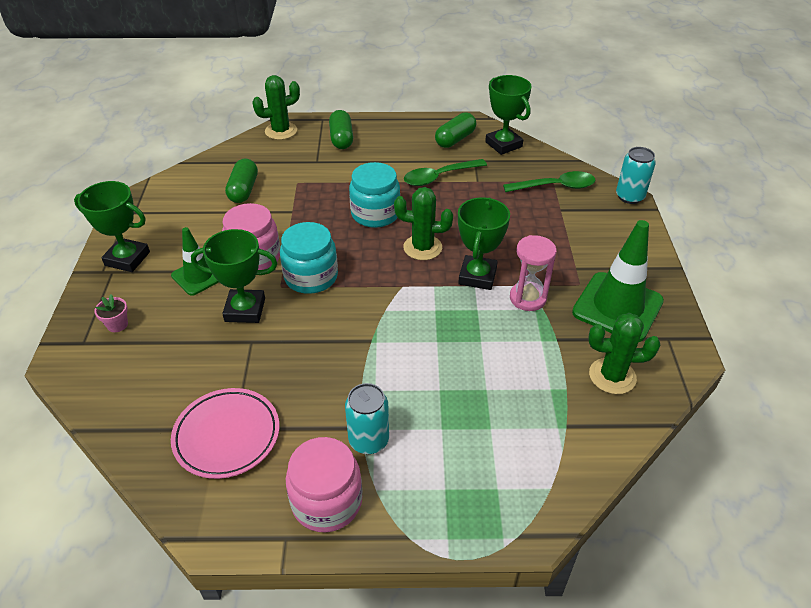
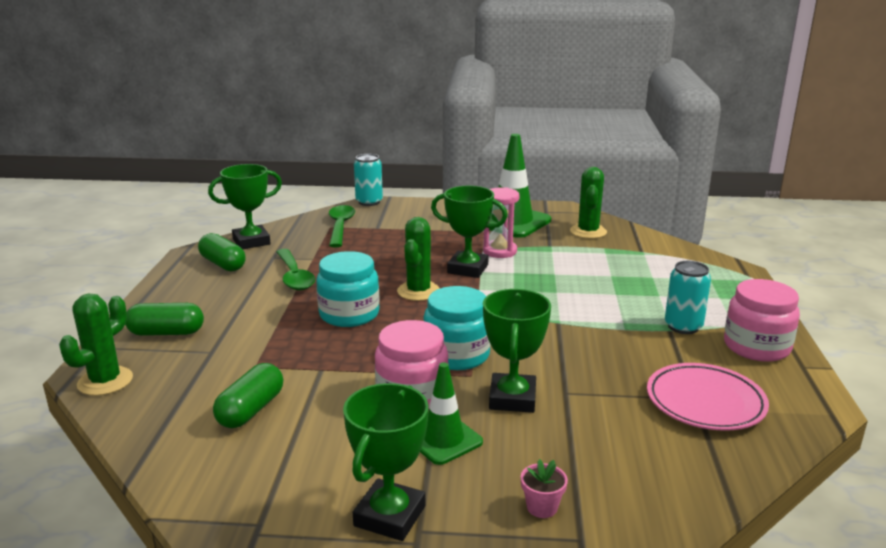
camera: 85 degrees left, 20 degrees down
(243, 190) = (251, 410): green capsule -> green capsule turned 75 degrees counterclockwise
(281, 131) = (105, 381): green cactus -> green cactus turned 45 degrees clockwise

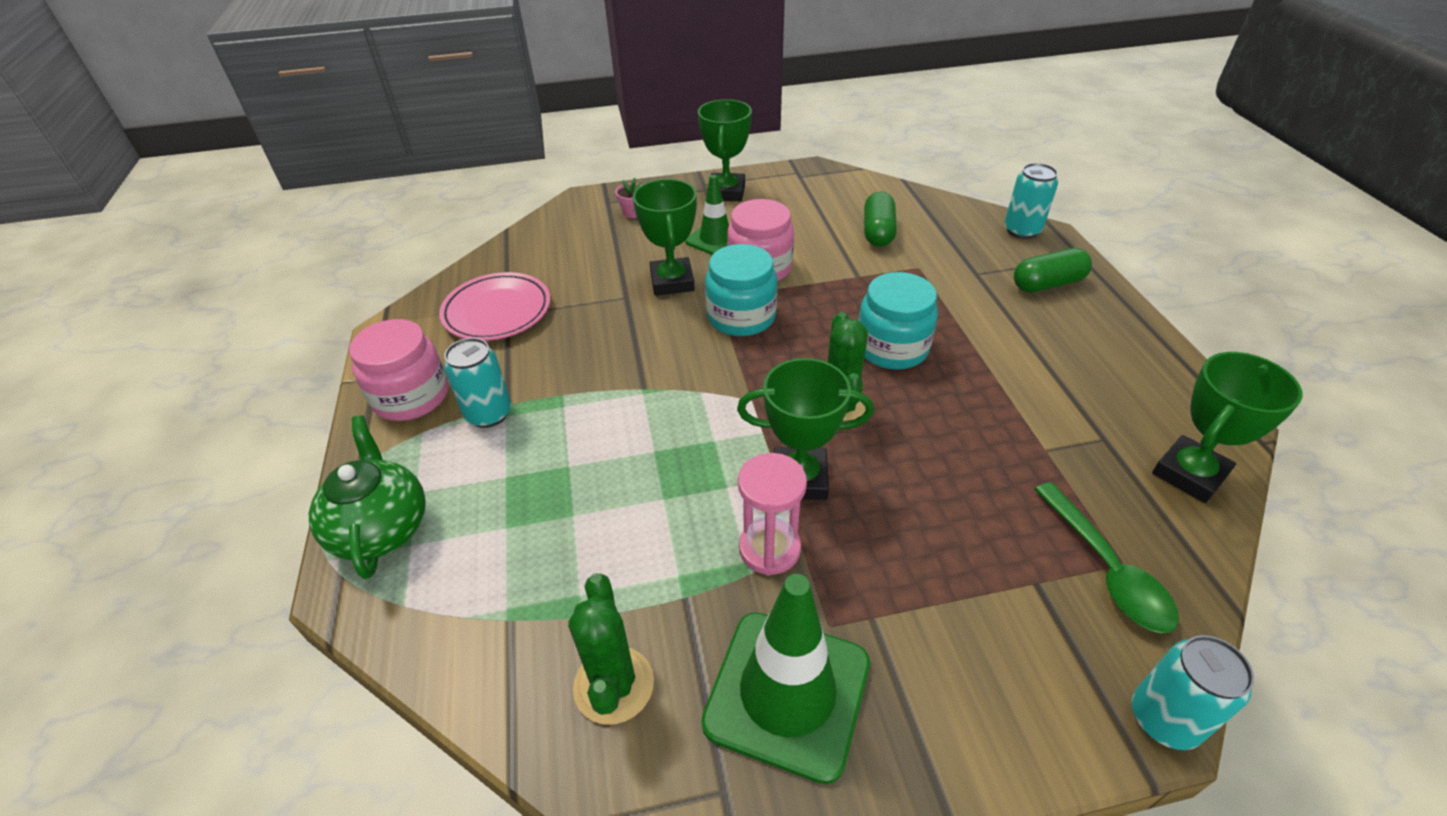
camera: 165 degrees right, 20 degrees up
(105, 381) = (1022, 230): green cactus -> turquoise can
(223, 264) = (1149, 405): green capsule -> none
(294, 276) = (1024, 401): green spoon -> none
(733, 286) = (381, 528): none -> green teapot

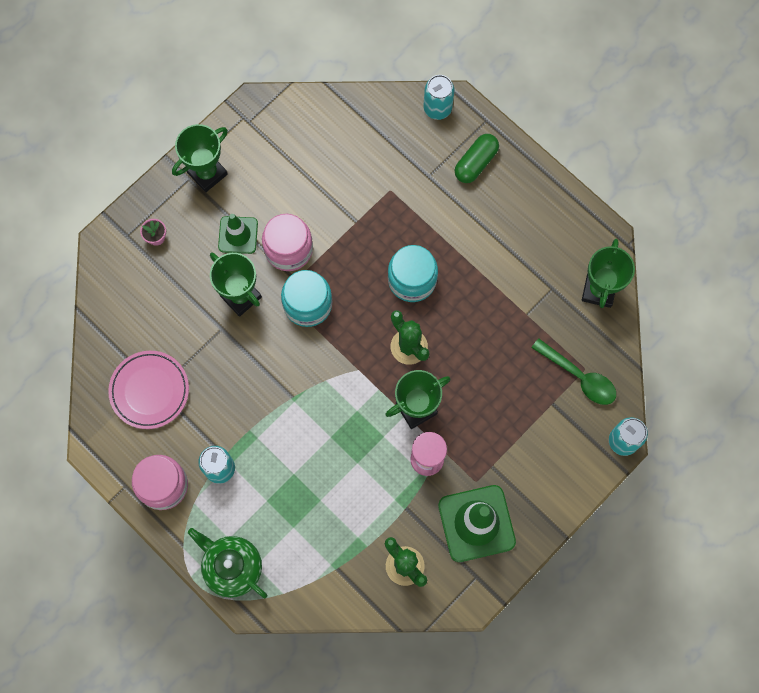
camera: 35 degrees left, 30 degrees up
(726, 192) = (207, 173): green trophy -> green trophy turned 75 degrees clockwise
(878, 232) = (343, 163): green capsule -> none

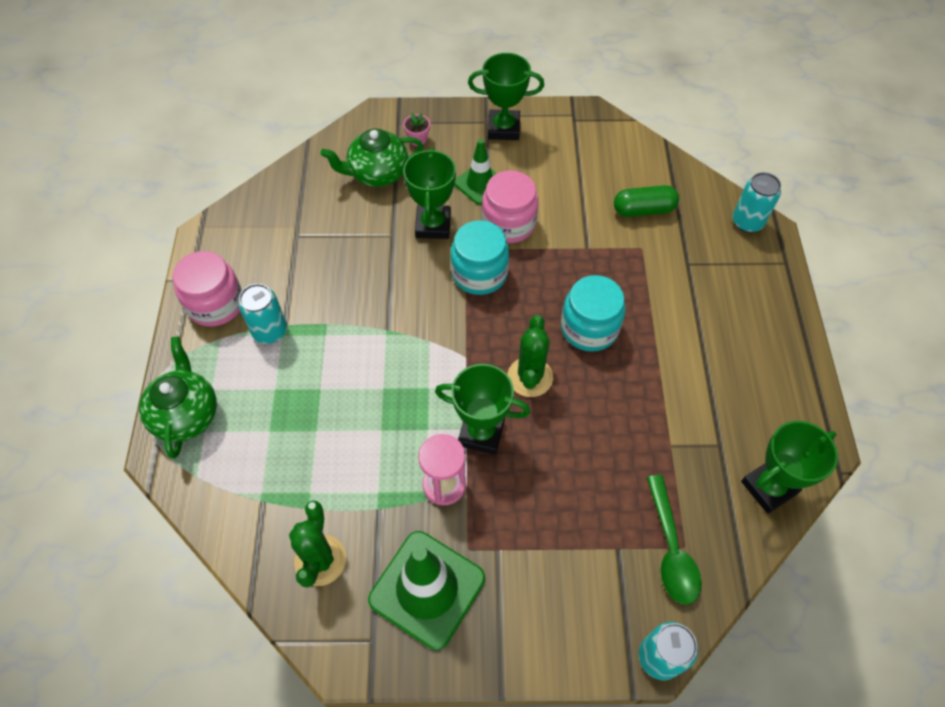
camera: 45 degrees right, 15 degrees down
(149, 391) = (289, 231): pink plate -> none
(159, 291) = (377, 173): none -> green teapot
(476, 163) = (743, 286): green capsule -> green capsule (643, 210)

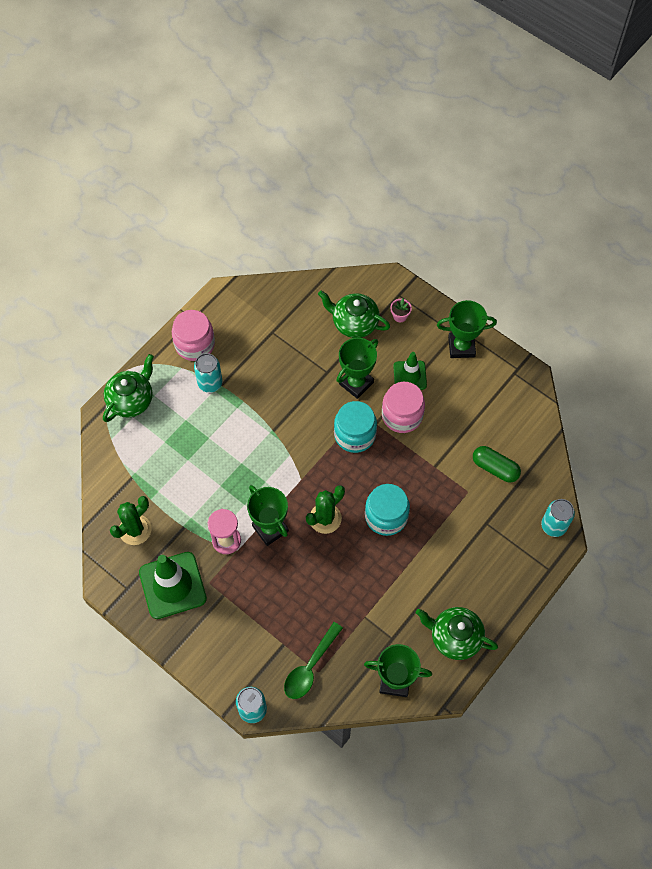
camera: 40 degrees right, 5 degrees up
(503, 128) = (461, 347): green trophy -> green trophy turned 45 degrees counterclockwise
(775, 393) = (454, 637): none -> green teapot

